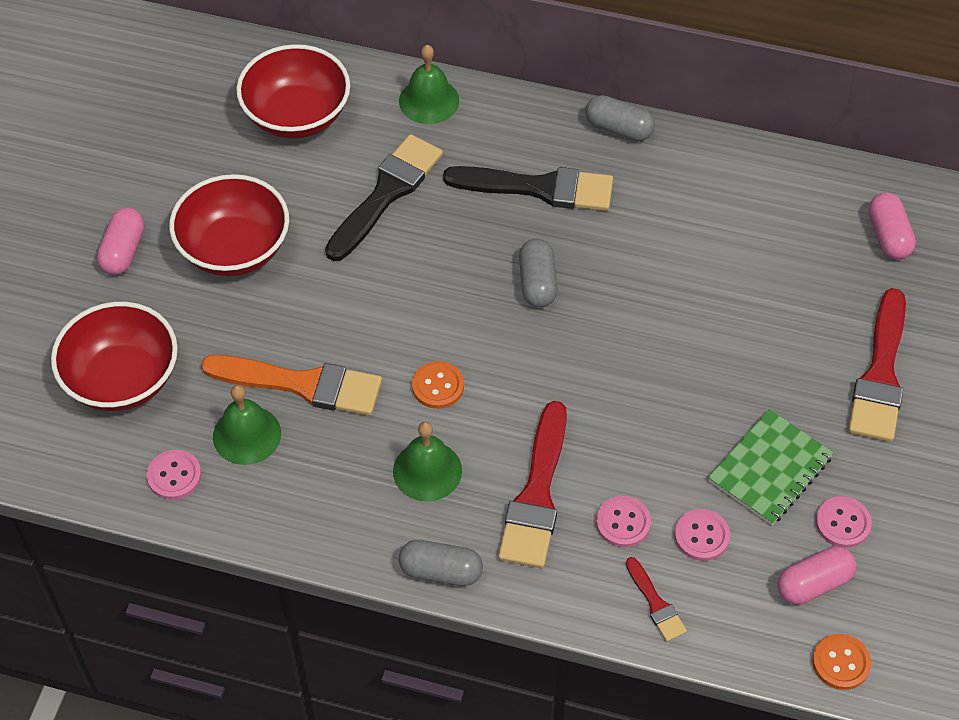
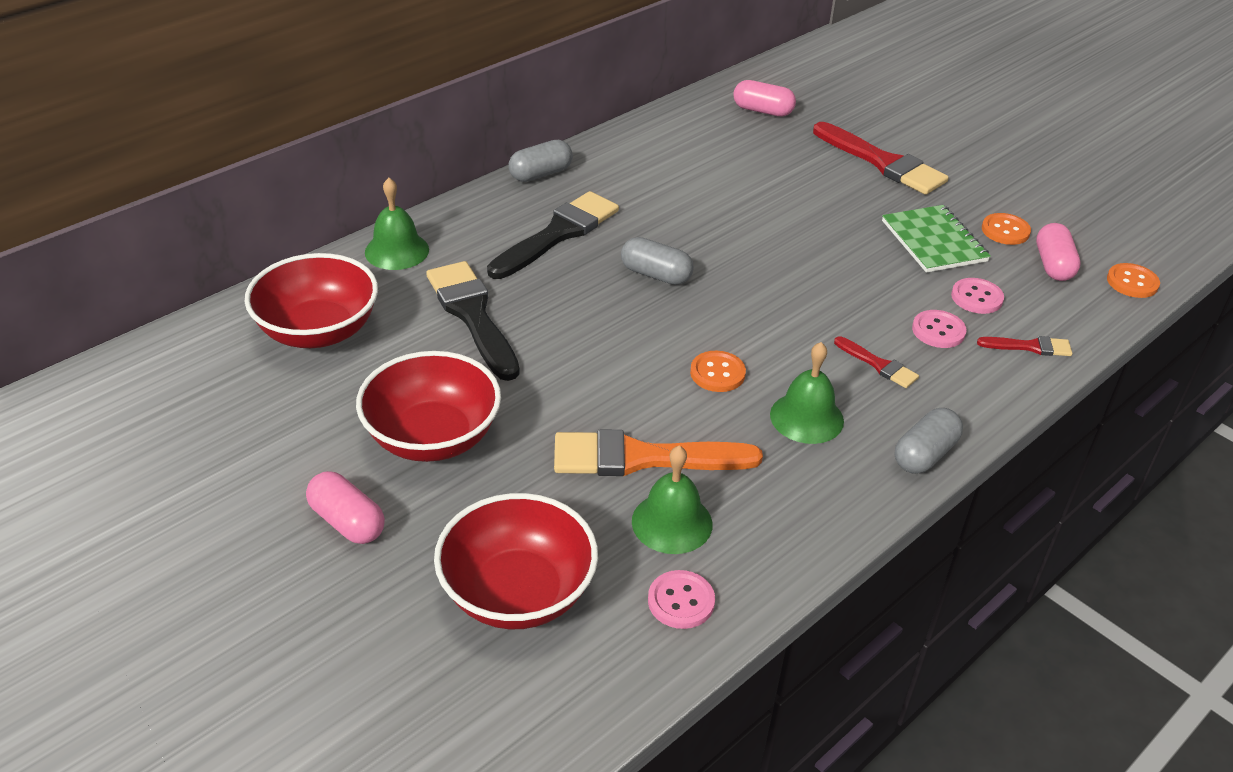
camera: 60 degrees left, 15 degrees down
(302, 384) = (643, 458): orange brush -> orange brush turned 135 degrees counterclockwise
(536, 495) = (878, 365): red brush -> red brush, size x0.50
(843, 523) = (1005, 231): pink button -> orange button

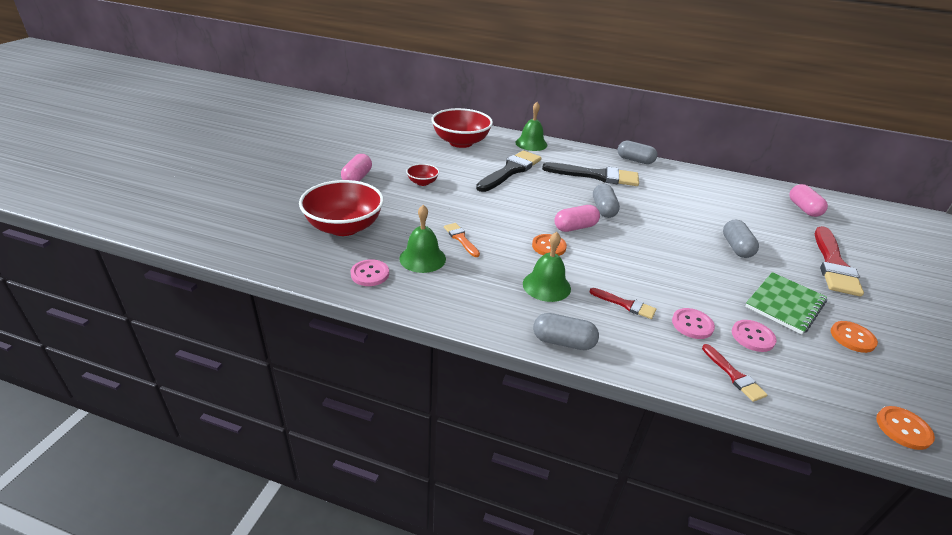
camera: 60 degrees right, 5 degrees down
(432, 437) = (422, 182): red bowl -> red bowl, size x0.47
(643, 458) = (461, 239): orange brush -> orange brush, size x0.50
(812, 211) = (736, 247): none -> grey capsule
(878, 365) = (625, 304): red brush -> red brush turned 75 degrees counterclockwise
(1053, 265) = (851, 372): pink capsule -> pink capsule (575, 227)

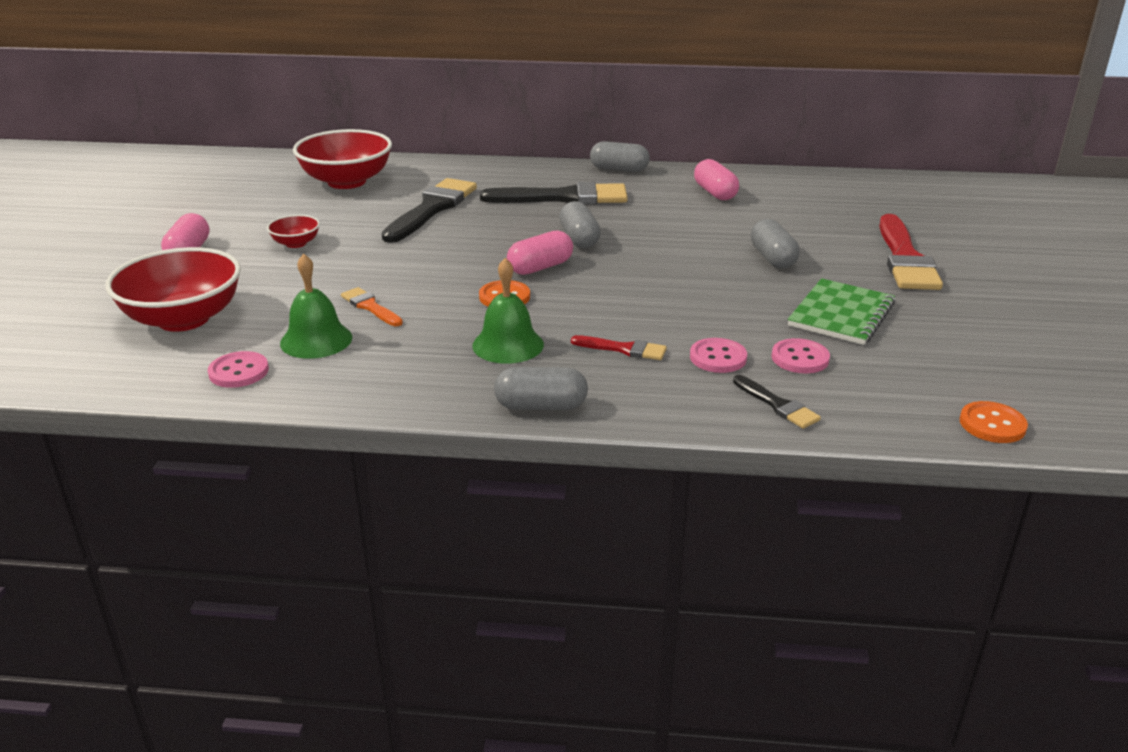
camera: 10 degrees left, 5 degrees down
(531, 143) = (458, 168): green bell -> none
(734, 375) = (777, 405): red brush -> black brush
(803, 209) = (863, 197): pink capsule -> pink capsule (715, 193)
(852, 338) = (930, 338): orange button -> none

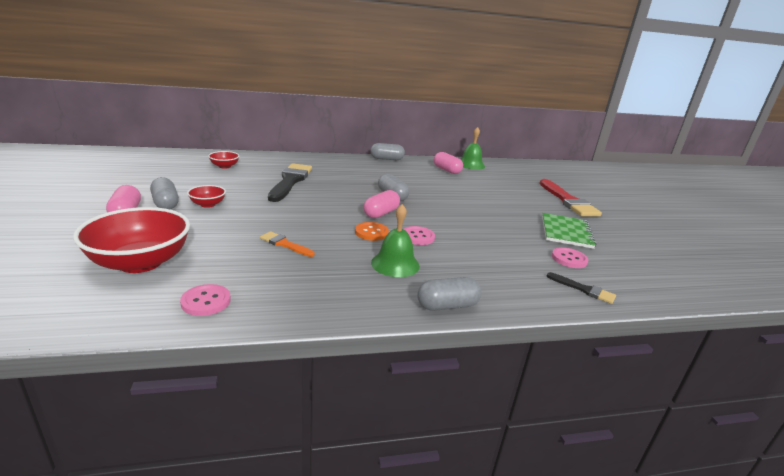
camera: 20 degrees left, 5 degrees down
(316, 340) = (257, 271): green bell -> green bell (470, 164)
(347, 181) = (224, 166): red bowl -> red bowl, size x0.47
(564, 197) = (366, 174): black brush -> none
(624, 349) = (468, 261): red brush -> none
(718, 357) = (526, 262): pink button -> pink button (417, 237)
(773, 258) = (505, 203): grey capsule -> grey capsule (165, 203)
(992, 424) = (698, 290): orange button -> none

